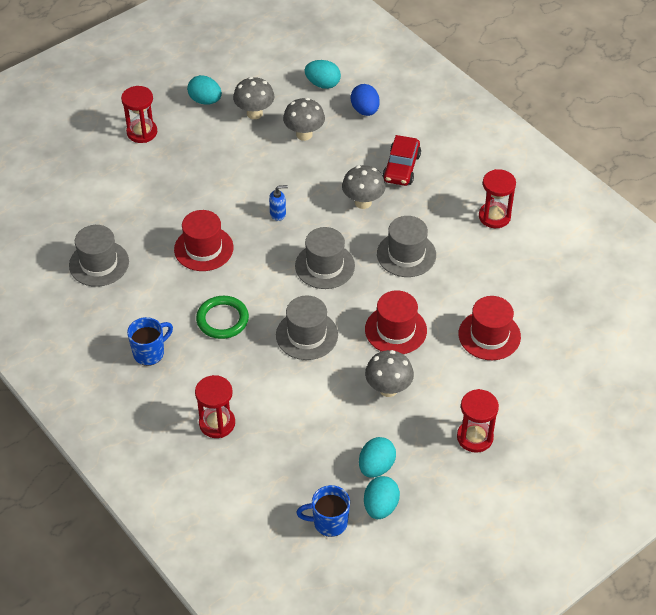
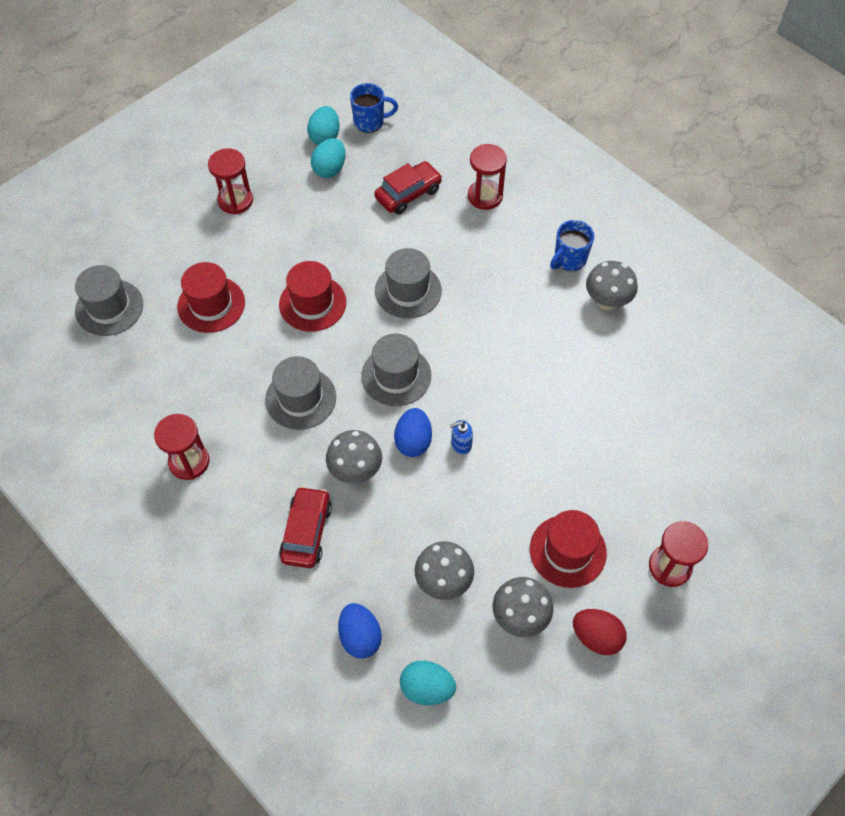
camera: 175 degrees right, 10 degrees up
(99, 263) = (658, 359): grey hat -> grey hat (109, 307)
(203, 248) = (542, 388): red hat -> red hat (567, 551)
(205, 100) = (596, 637): turquoise egg -> red egg
(222, 319) = (501, 301): green ring -> none
(295, 432) = (408, 194): none -> red car
(315, 218) = (413, 441): none -> blue egg
(388, 389) = (319, 240): grey mushroom -> grey mushroom (607, 302)

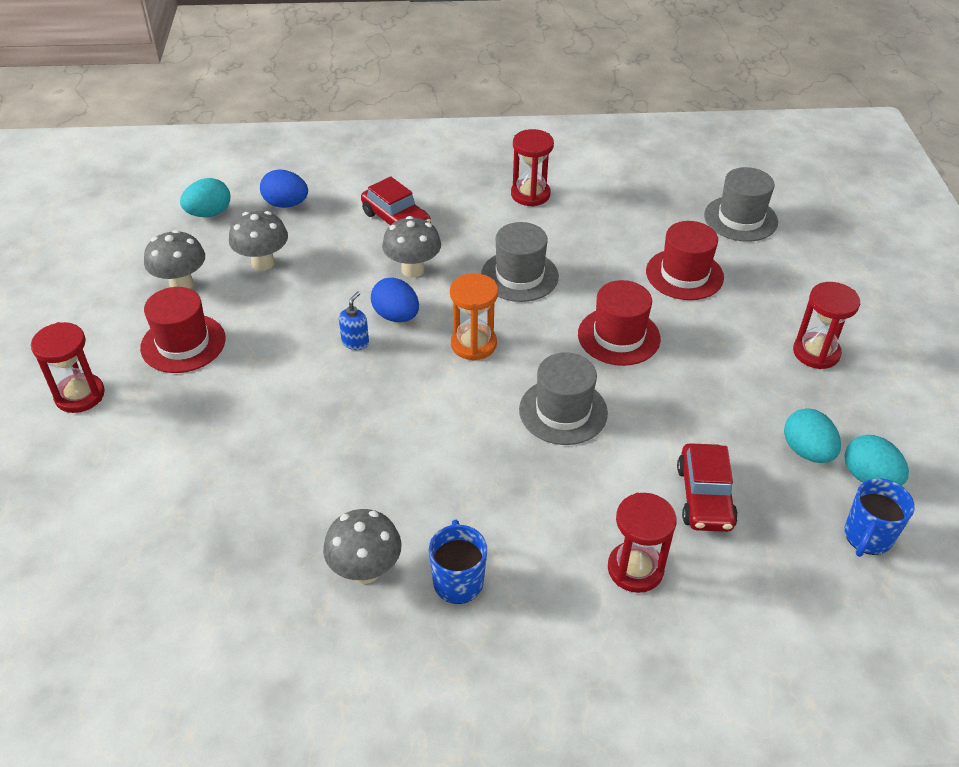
camera: 130 degrees right, 15 degrees down
(396, 375) = (473, 344): grey hat -> orange hourglass
(596, 637) = (107, 313): red egg -> none

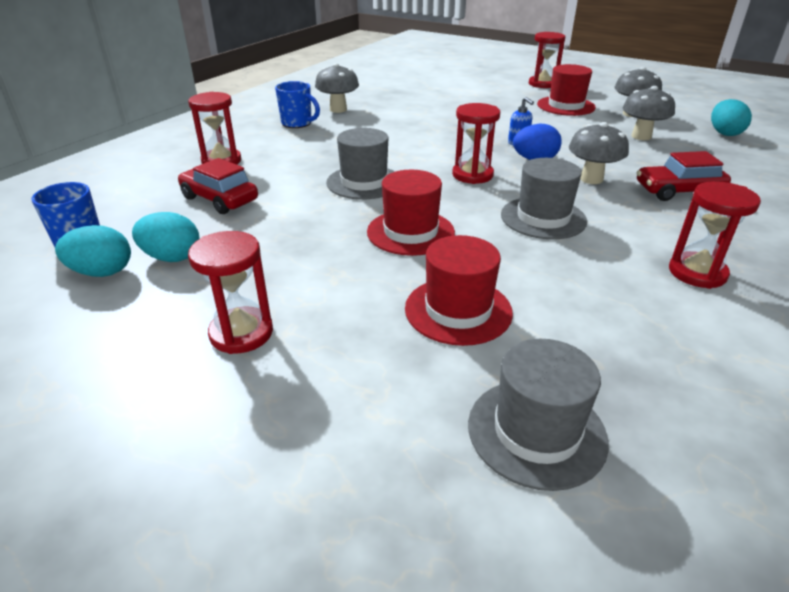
camera: 125 degrees right, 10 degrees down
(286, 204) = (728, 158): blue egg -> none
(473, 344) = (472, 175): orange hourglass -> red hourglass

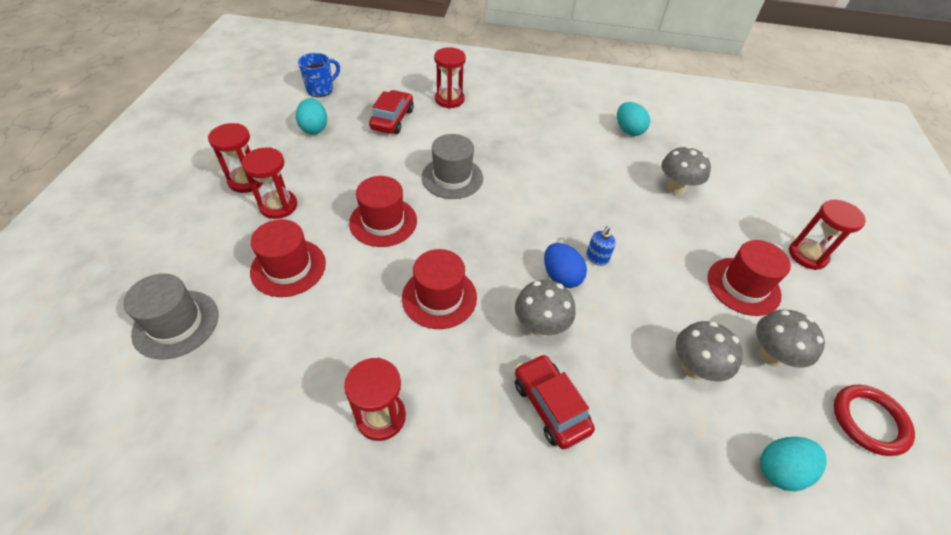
camera: 65 degrees right, 15 degrees up
(102, 272) = (292, 111): turquoise egg -> turquoise egg (628, 130)
(297, 123) = (542, 111): blue mug -> none
(338, 109) = (590, 123): grey mushroom -> grey mushroom (676, 188)
(472, 175) = (500, 238): red hourglass -> red hourglass (278, 206)
(543, 218) = (439, 297): grey hat -> red hat
(684, 104) = (869, 421): none -> red ring

